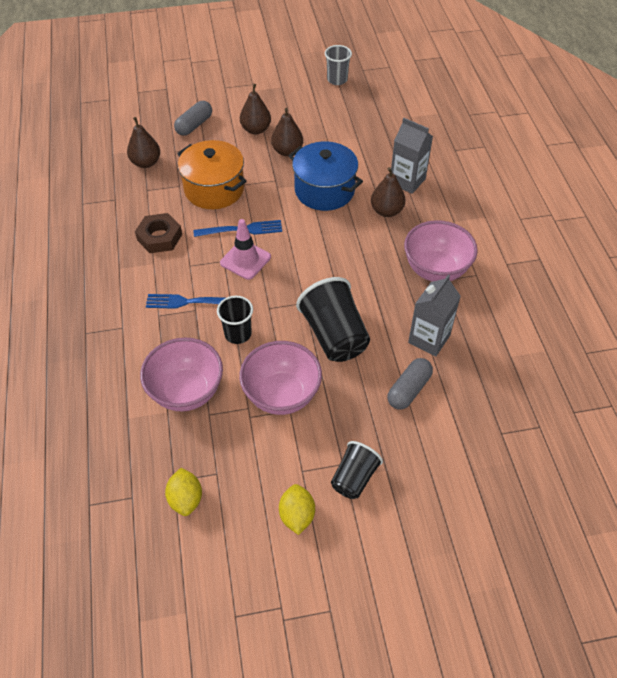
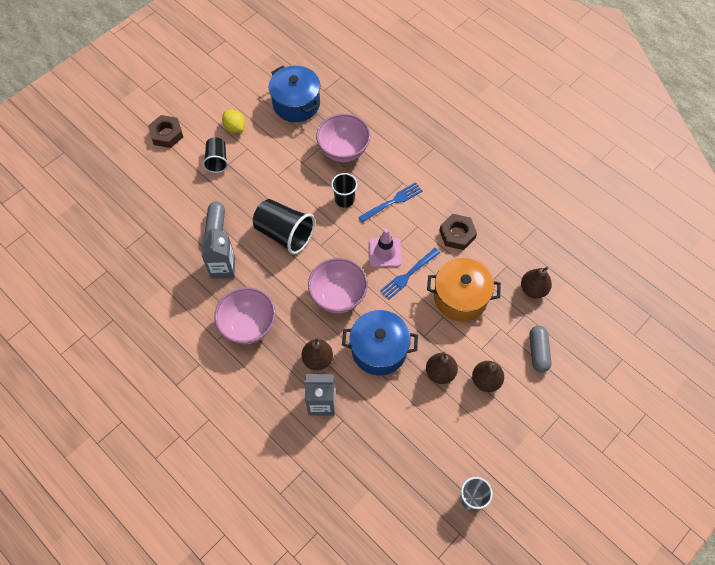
camera: 145 degrees right, 10 degrees up
(186, 499) = (296, 104): yellow lemon -> blue pot
(281, 395) = (289, 180): pink bowl -> pink bowl (338, 296)
(402, 569) = (166, 134): none -> brown nut

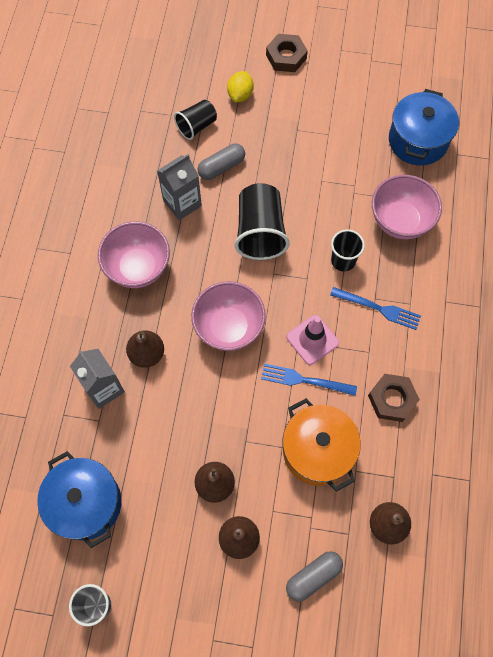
camera: 55 degrees right, 5 degrees up
(217, 160) = (293, 118): black cup -> black cup (196, 126)
(235, 127) = (342, 107): yellow lemon -> yellow lemon (240, 95)
(379, 349) = (198, 406): blue pot -> blue pot (86, 503)

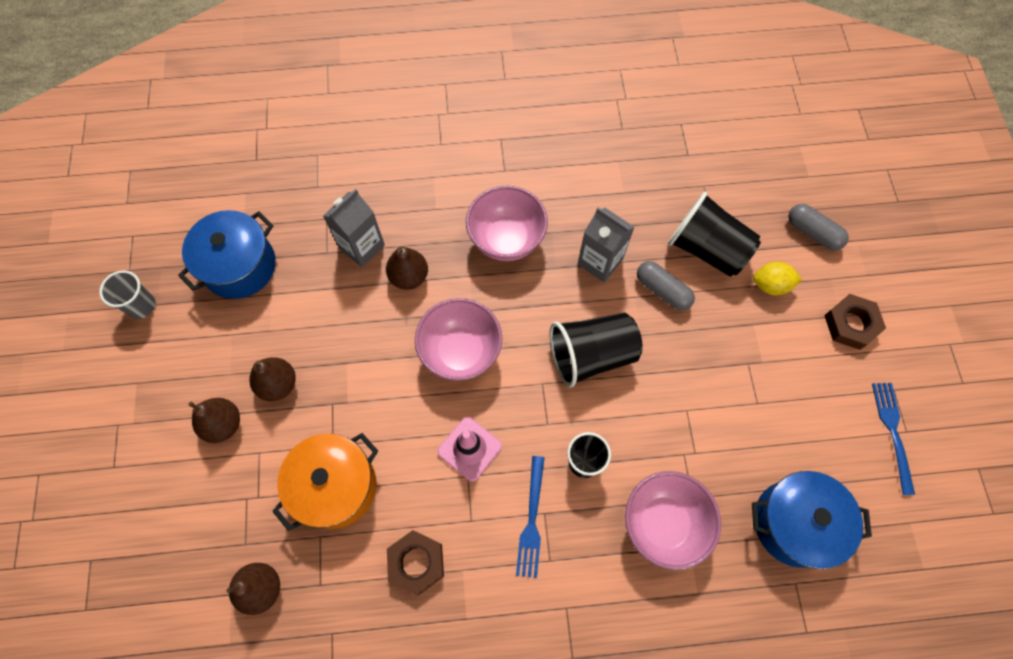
camera: 75 degrees right, 0 degrees up
(196, 126) = (707, 249): black cup -> black cup, size x1.66
(304, 380) = (417, 451): blue fork -> blue fork (892, 432)
(313, 576) = (193, 514): grey capsule -> grey capsule (813, 232)

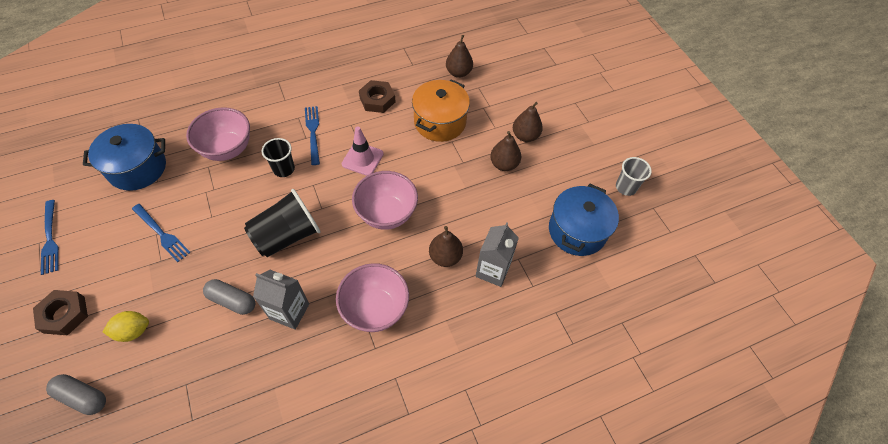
camera: 160 degrees right, 10 degrees down
(707, 249) = (191, 350): black cup -> none
(749, 401) = (162, 234): none -> blue fork

